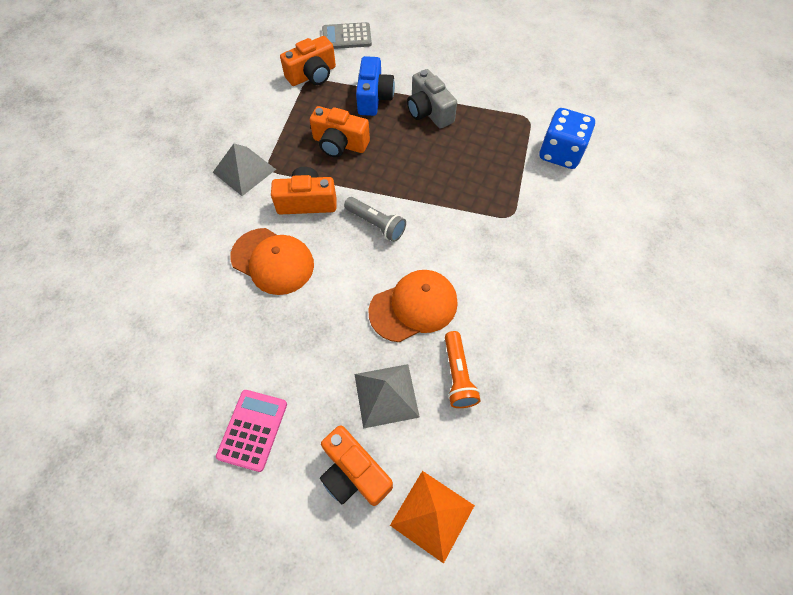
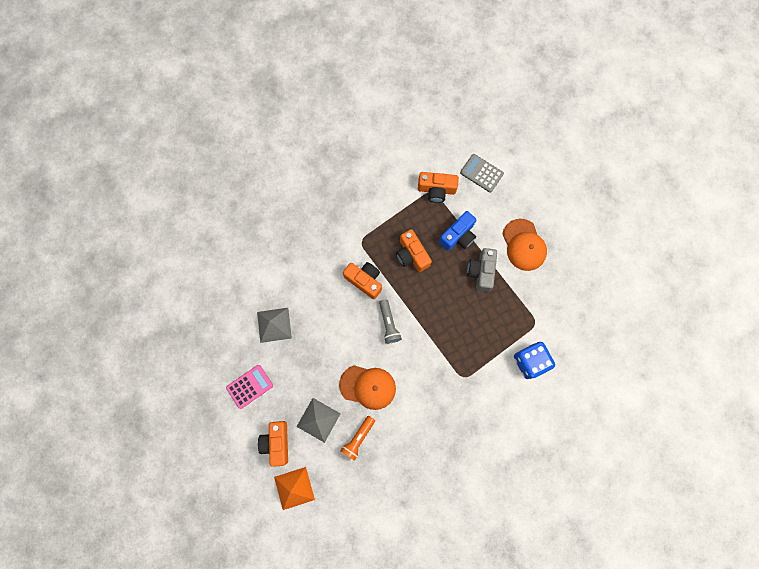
camera: 40 degrees right, 15 degrees up
(244, 170) = (347, 233): grey pyramid -> grey pyramid (274, 325)
(273, 261) = (321, 304): orange cap -> orange cap (524, 245)

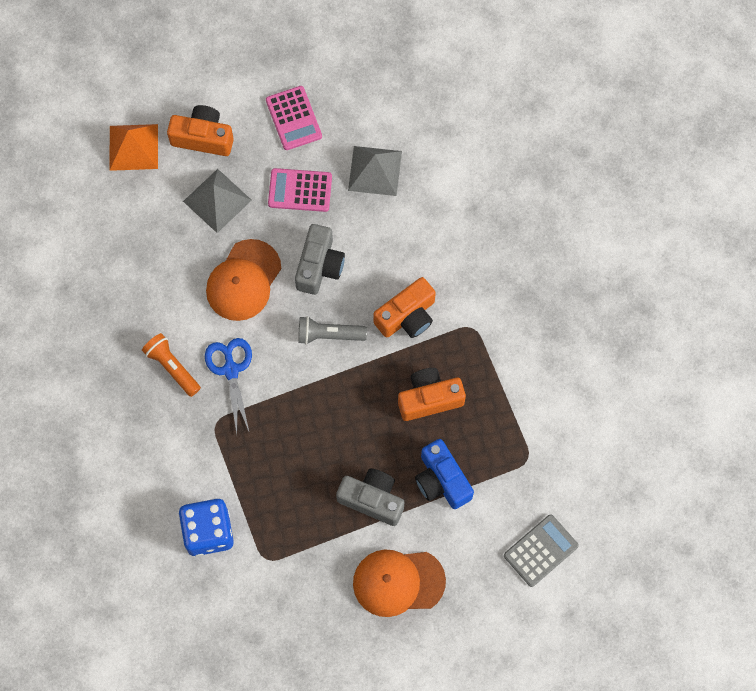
camera: 105 degrees right, 5 degrees down
(298, 368) = (300, 190): none -> pink calculator
(346, 342) = (319, 266): none -> grey camera
(358, 438) = (174, 248): orange flashlight -> orange flashlight (172, 367)
(427, 377) = (231, 370): none -> blue scissors
(436, 190) = (529, 468): orange camera -> none

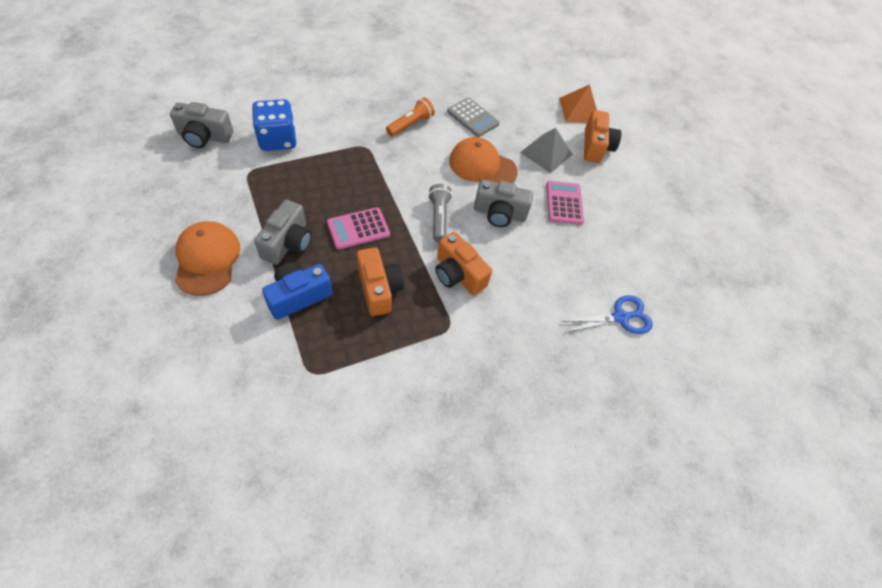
camera: 80 degrees right, 15 degrees down
(207, 623) = (205, 136): none -> grey camera
(231, 370) = (408, 156): blue scissors -> blue scissors (620, 317)
(293, 118) = (626, 201): pink calculator -> pink calculator (358, 229)
(375, 170) = (592, 255): grey pyramid -> none
(540, 550) = (211, 382): grey calculator -> grey calculator (472, 118)

